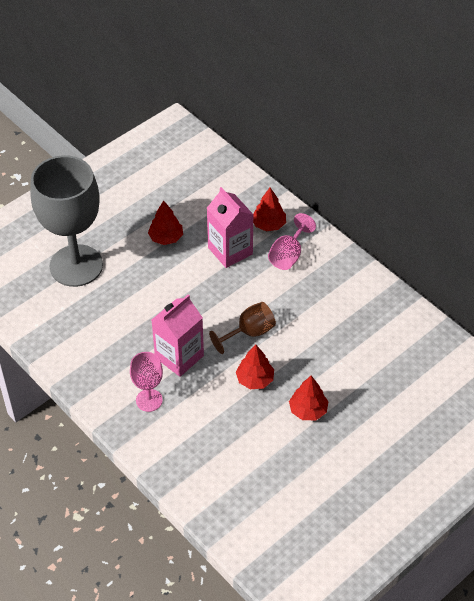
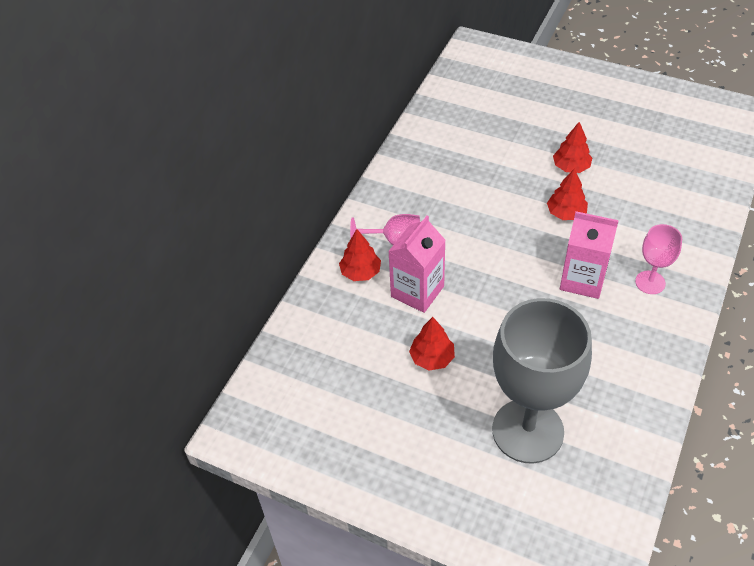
camera: 110 degrees left, 0 degrees up
(249, 333) = (515, 236): brown goblet -> none

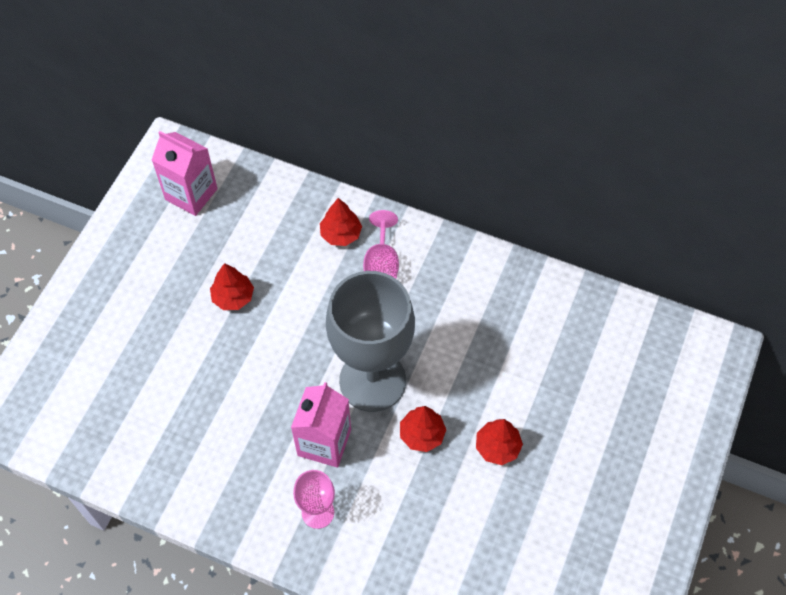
camera: 85 degrees right, 10 degrees up
(417, 291) = (314, 284): pink carton -> pink carton (191, 194)
(527, 431) = (146, 375): grey goblet -> grey goblet (372, 380)

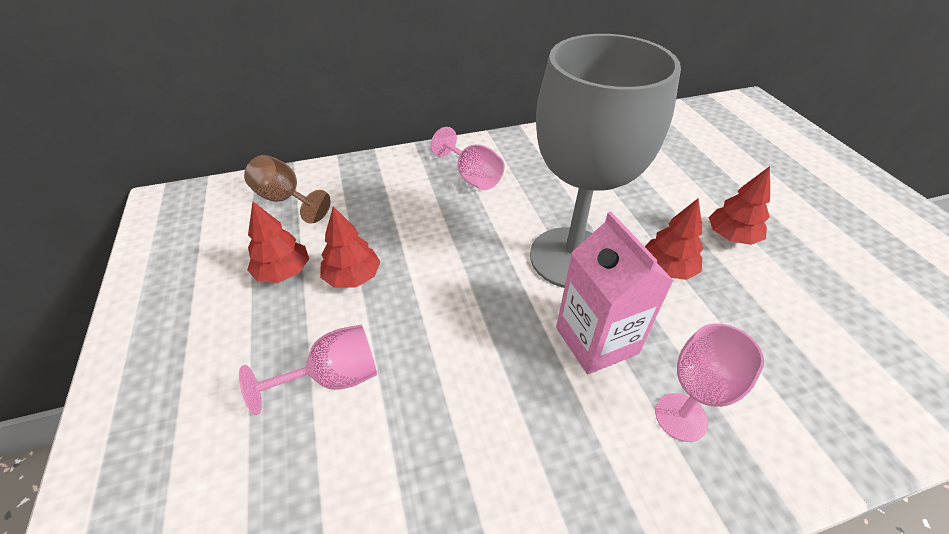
camera: 40 degrees left, 15 degrees down
(174, 357) = (333, 378): none -> pink goblet
(191, 194) = (222, 223): pink carton -> none
(242, 198) = (285, 200): none -> brown goblet
(341, 234) = (413, 177): red tree -> red tree (283, 272)

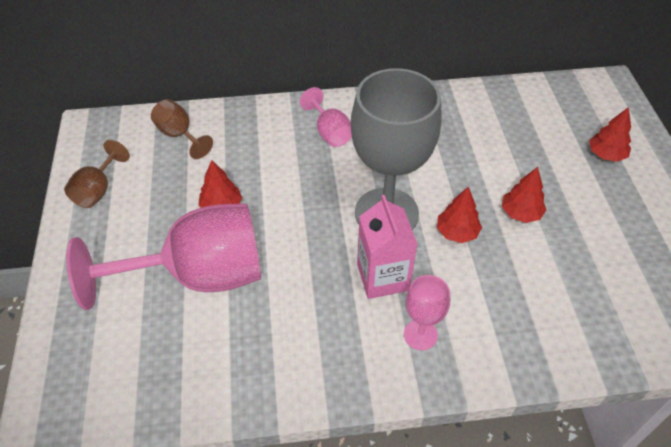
camera: 10 degrees right, 5 degrees up
(175, 278) = (98, 190): none -> brown goblet
(283, 272) = (173, 196): red tree -> red tree (606, 154)
(333, 378) = (199, 275): pink goblet -> pink goblet, size x2.17

